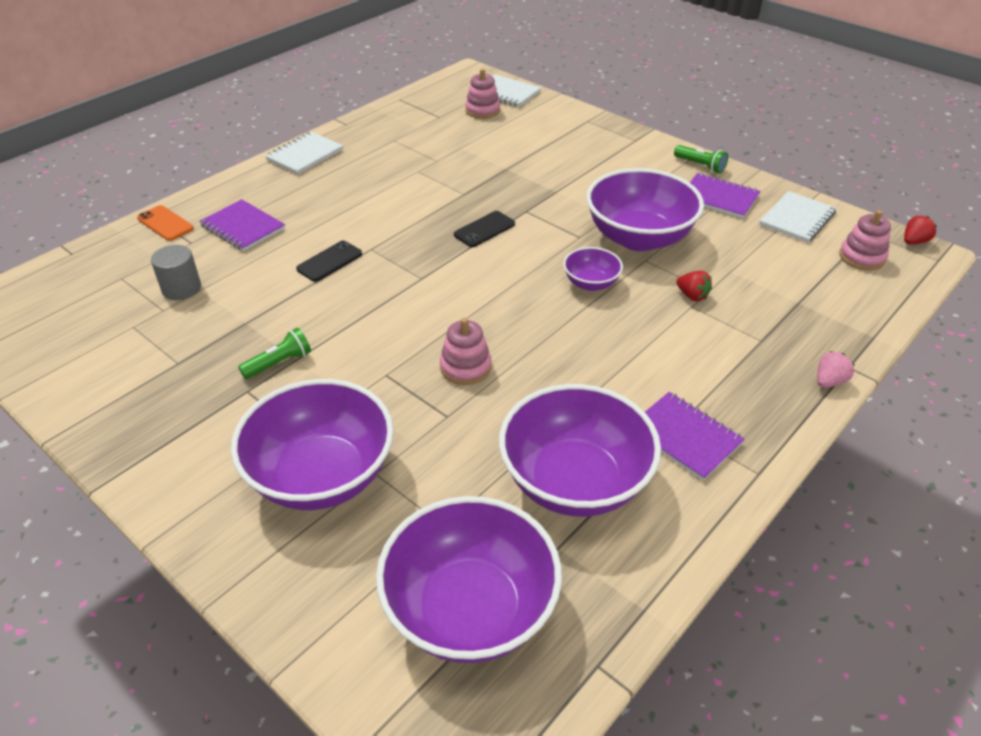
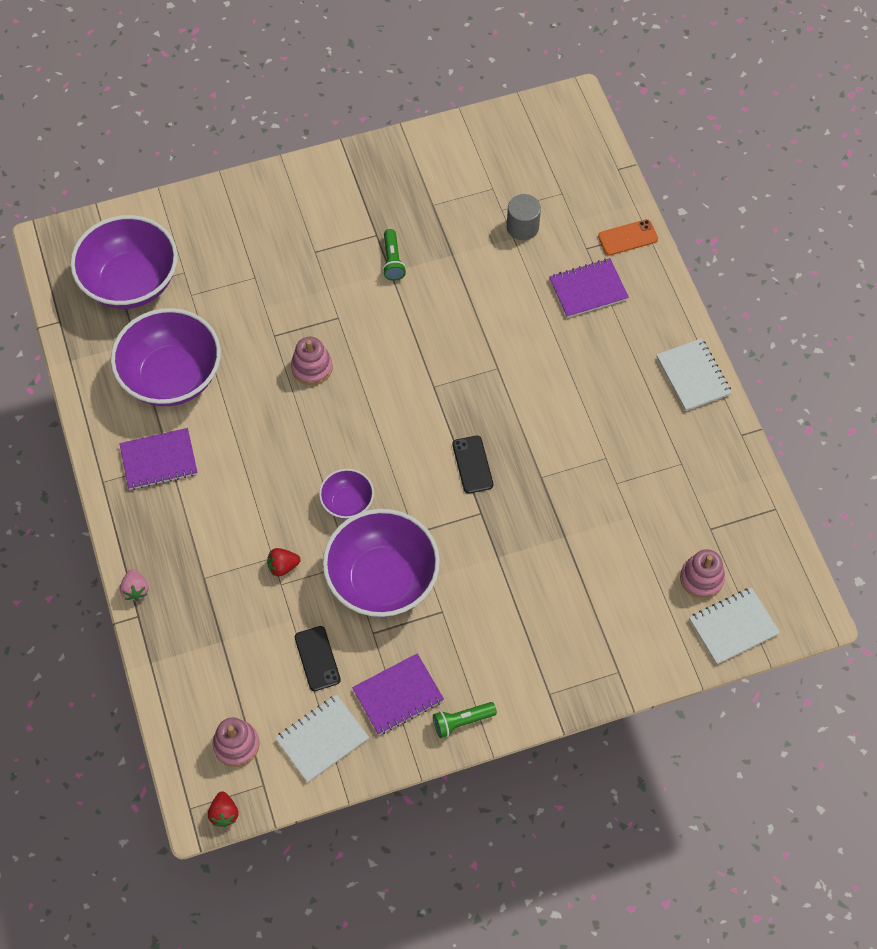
camera: 120 degrees right, 20 degrees up
(321, 476) = (272, 250): purple bowl -> none
(329, 261) = (497, 332): black phone -> black phone (317, 658)
(797, 219) = (322, 739): white notebook -> white notebook turned 75 degrees clockwise

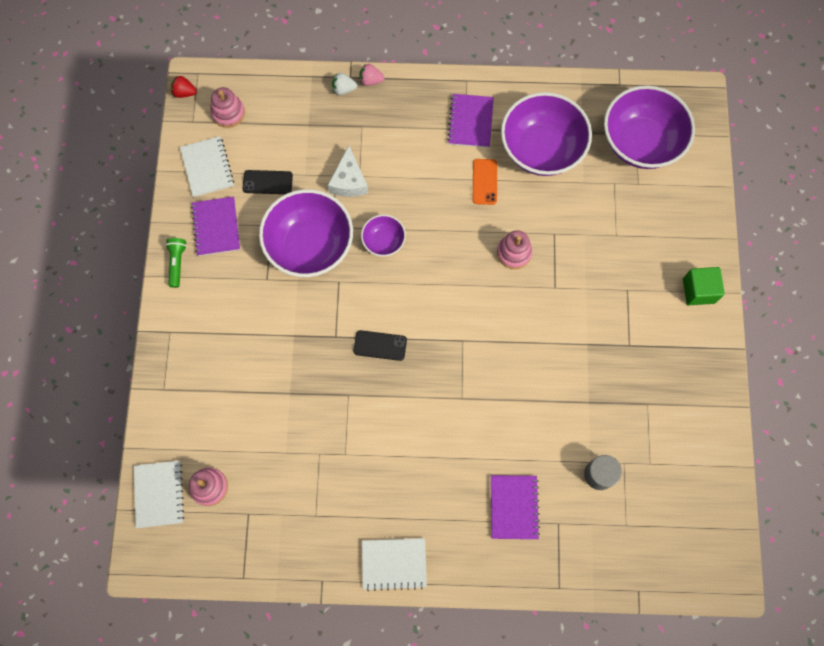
camera: 110 degrees right, 10 degrees up
(158, 617) = (343, 89): none -> white strawberry
(283, 566) = (349, 181): red strawberry -> white cheese
(291, 190) = (698, 291): none -> green cube
(392, 261) = (598, 350): green flashlight -> none
(627, 237) = (557, 567): orange phone -> orange phone (484, 182)

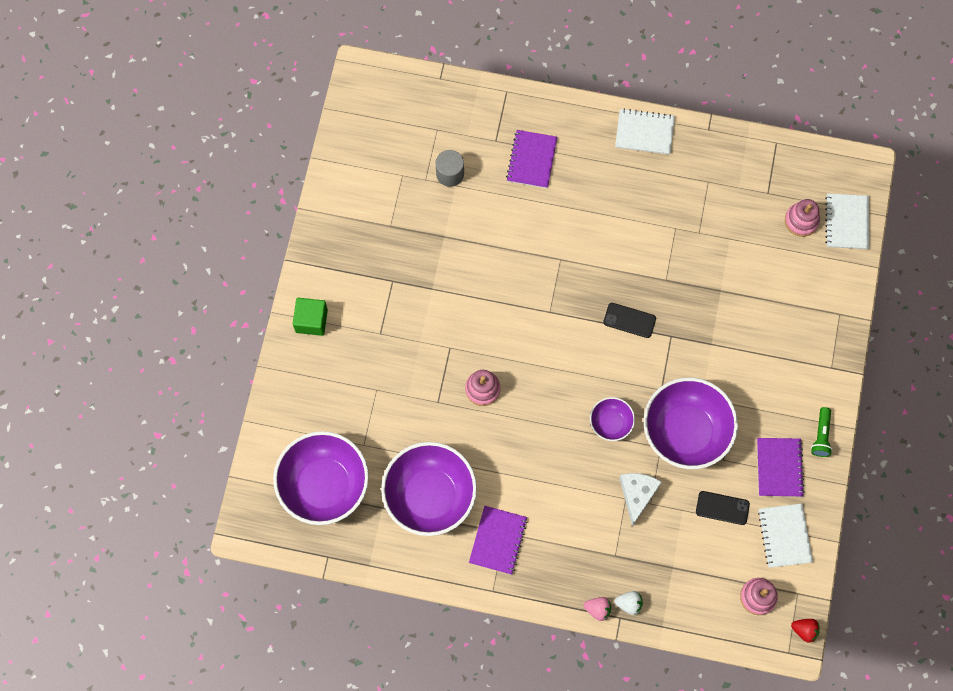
camera: 170 degrees left, 0 degrees up
(484, 182) = (496, 469): orange phone -> none

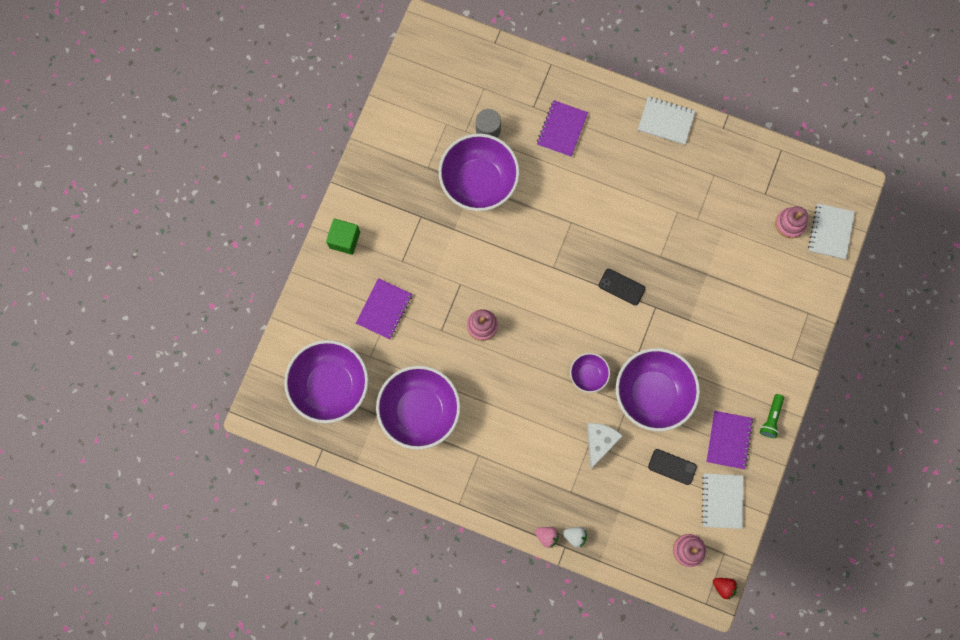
camera: 10 degrees right, 5 degrees up
(450, 232) = (479, 182): none -> purple bowl
(498, 540) = (471, 461): purple notebook -> purple notebook (384, 309)

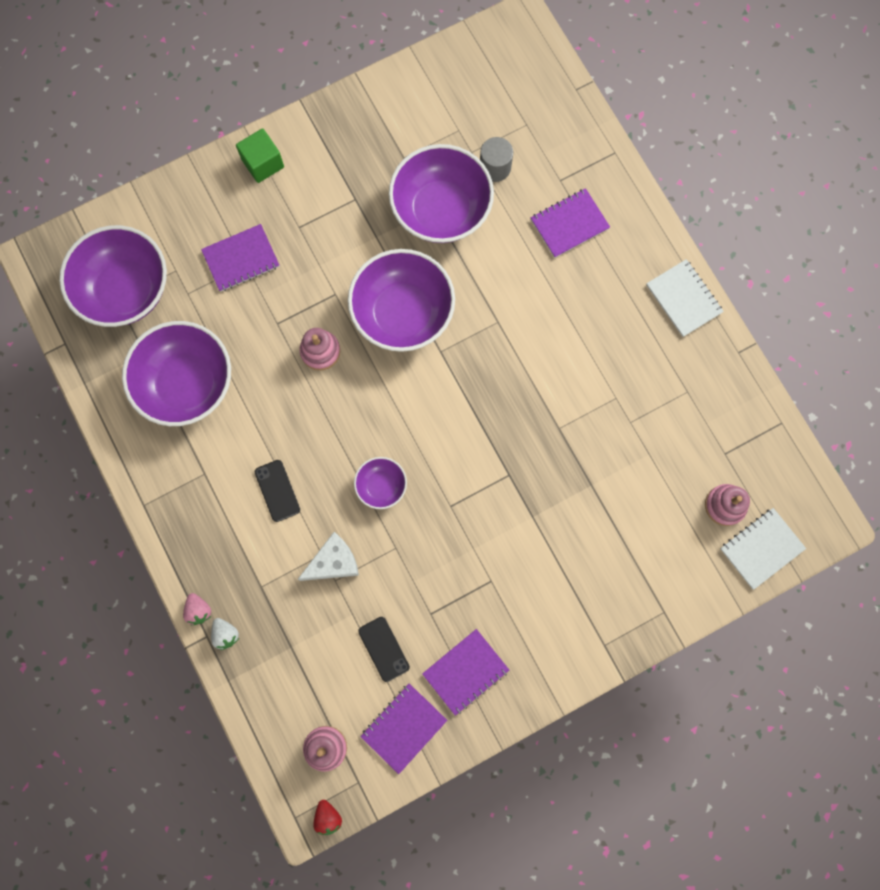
camera: 40 degrees right, 0 degrees up
(621, 287) = (492, 426): black phone -> black phone (277, 491)
(652, 393) = (429, 559): purple bowl -> purple bowl (403, 313)
(722, 501) = (403, 727): white notebook -> purple notebook
(771, 418) = (529, 687): green flashlight -> none

